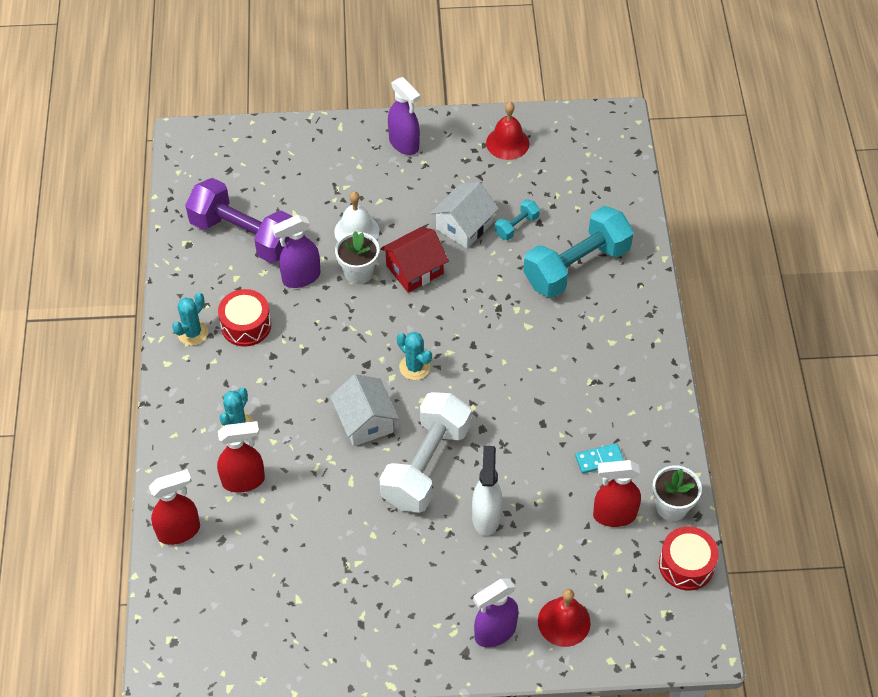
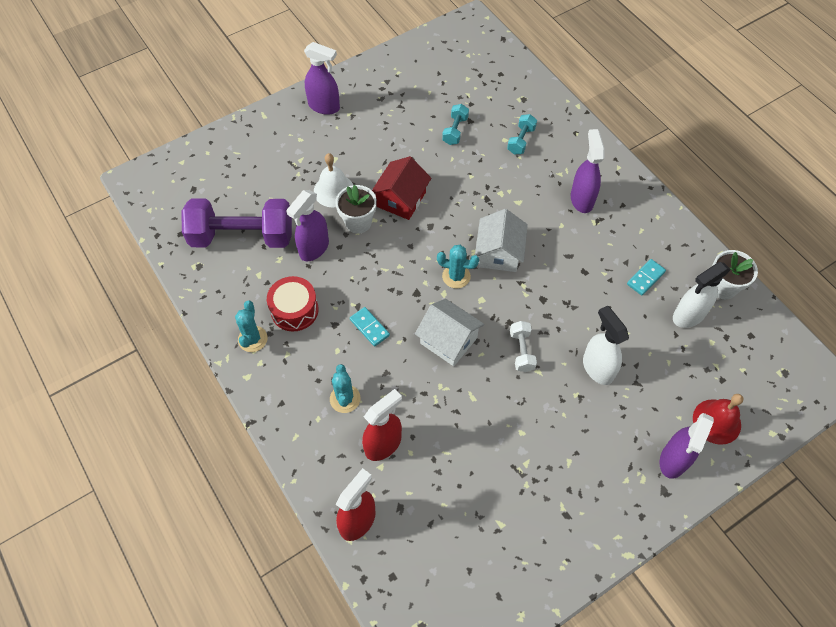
camera: 30 degrees left, 5 degrees up
(302, 374) = (369, 327): none -> turquoise domino
(426, 465) = (521, 351): white dumbbell -> white dumbbell, size x0.44
(464, 226) = (415, 148): white house -> white house (499, 253)
(507, 143) = (403, 72): red bell -> none
(576, 266) = (521, 140): turquoise dumbbell -> turquoise dumbbell, size x0.44
(594, 353) = (581, 199): none -> purple spray bottle
(614, 515) = (688, 316): red spray bottle -> white spray bottle
(686, 565) = (766, 326): red drum -> none

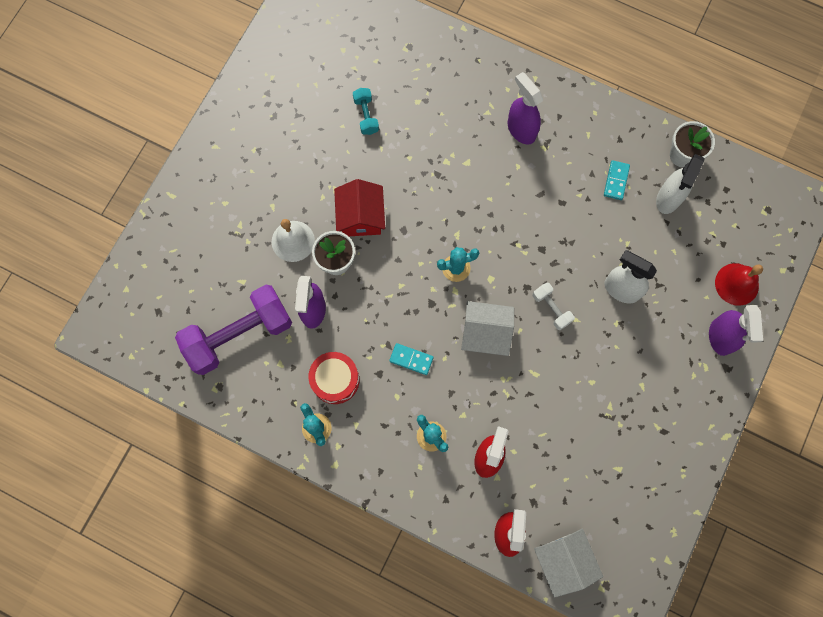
camera: 30 degrees left, 15 degrees up
(324, 106) = (225, 154): purple spray bottle -> none
(499, 253) = (479, 224): white house -> white house (563, 561)
(521, 140) = (433, 95): turquoise dumbbell -> none

